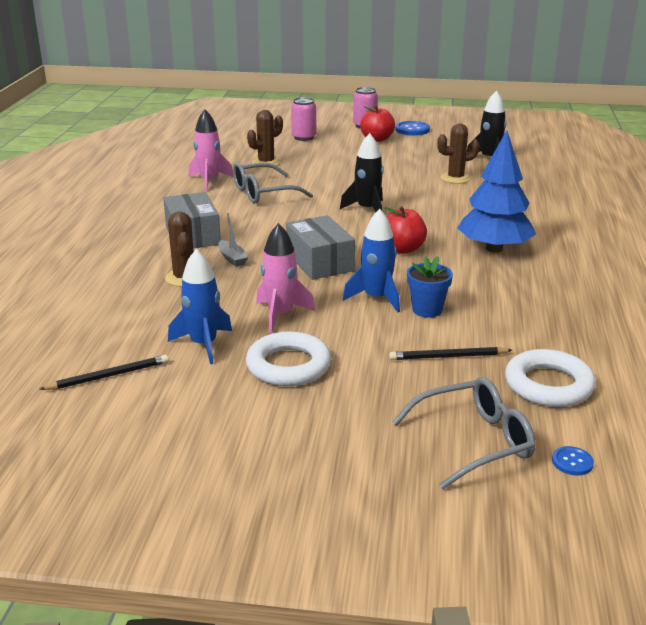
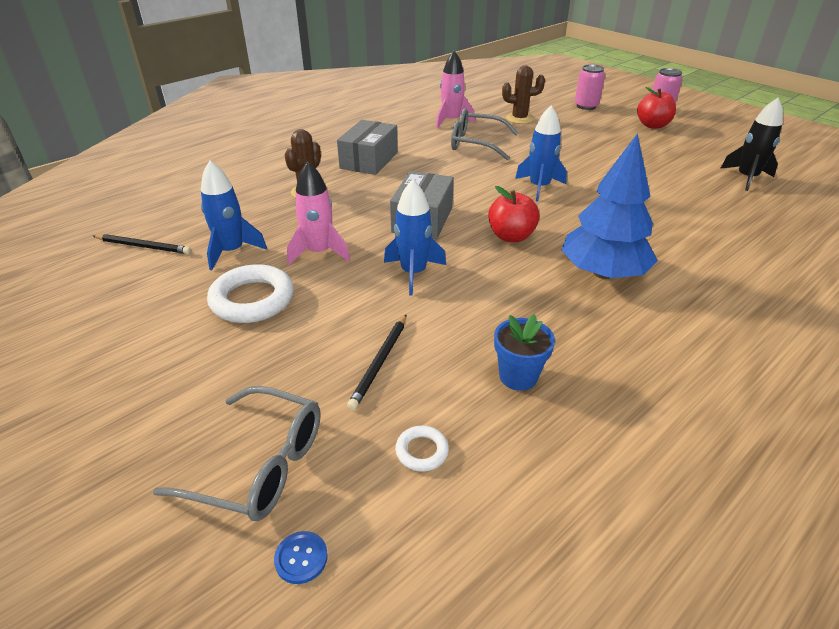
camera: 40 degrees right, 10 degrees up
(232, 258) = (364, 190): grey boat -> none
(367, 209) = (539, 187): black rocket -> blue rocket
(412, 130) = (704, 126): blue button -> none
(427, 310) = (438, 305): blue flower pot -> blue flower pot (518, 376)
(448, 357) = (380, 362): black pencil -> black pencil turned 105 degrees counterclockwise
(455, 178) = (676, 186): brown cactus -> none
(548, 385) = (422, 451): white ring -> white ring, size x0.48

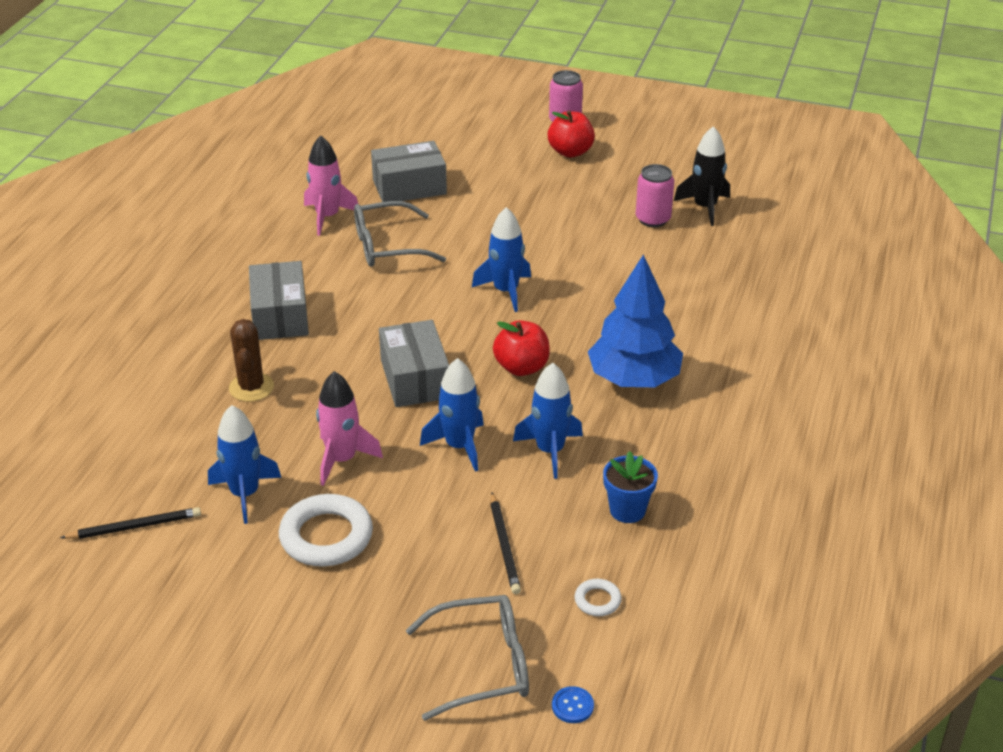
camera: 30 degrees left, 0 degrees up
(485, 302) = (550, 451): none -> blue rocket
(519, 119) = (409, 187): brown cactus -> grey box
(586, 106) = (475, 139): pink can -> pink can (653, 219)

